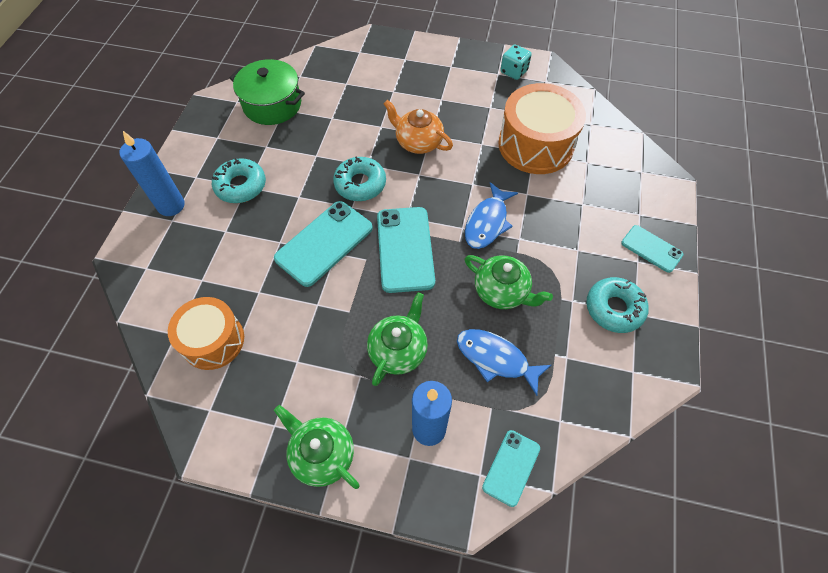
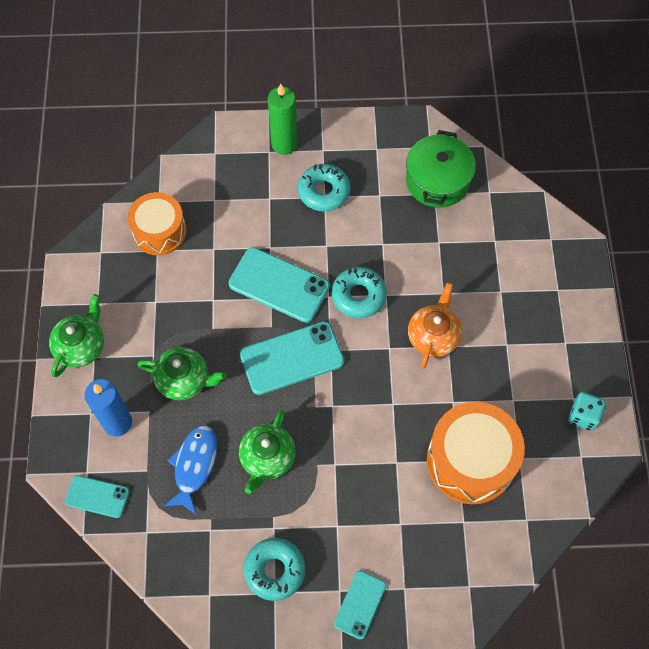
camera: 75 degrees right, 5 degrees up
(171, 205) = (284, 144): blue candle -> green candle
(487, 222) = (346, 429): blue fish -> none

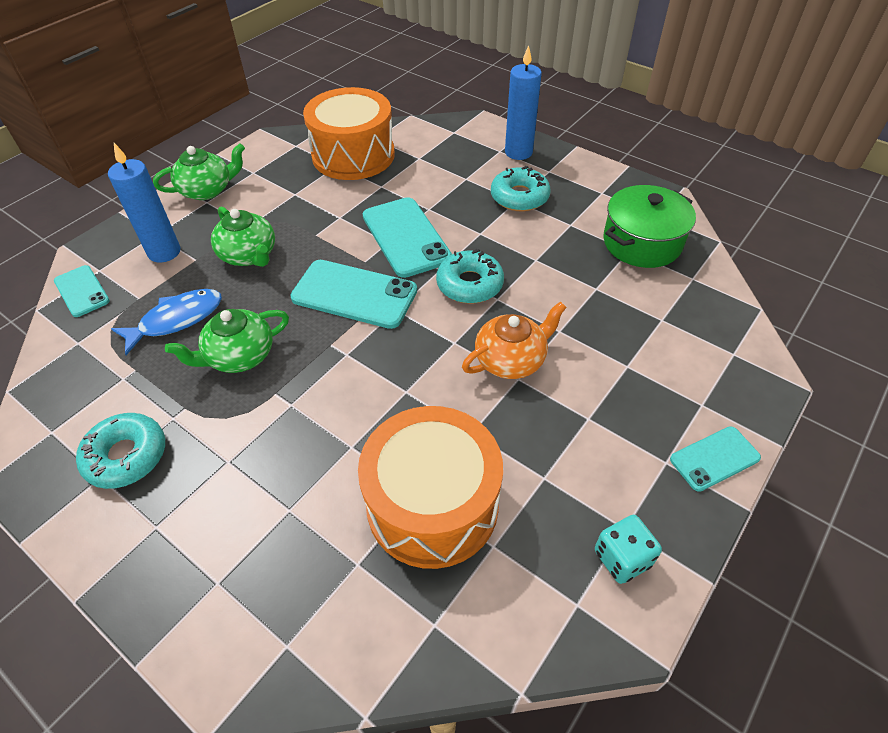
camera: 40 degrees right, 15 degrees down
(159, 231) = (353, 155): orange drum -> orange drum, size x1.50
(284, 144) = (518, 152): green candle -> blue candle
(360, 604) = (156, 559): turquoise phone -> turquoise phone (714, 459)

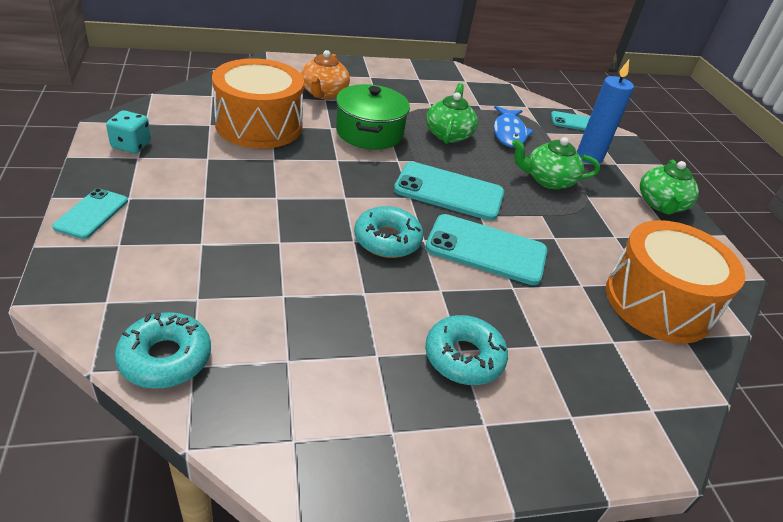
camera: 125 degrees right, 10 degrees down
(126, 456) = (422, 86): turquoise donut -> turquoise donut (165, 358)
(354, 294) = (449, 192): turquoise phone -> turquoise phone turned 45 degrees clockwise
(511, 360) = (293, 205): orange teapot -> orange teapot (324, 93)
(518, 152) = (552, 431): blue candle -> none
(642, 242) = (282, 380): green pot -> green pot (369, 132)

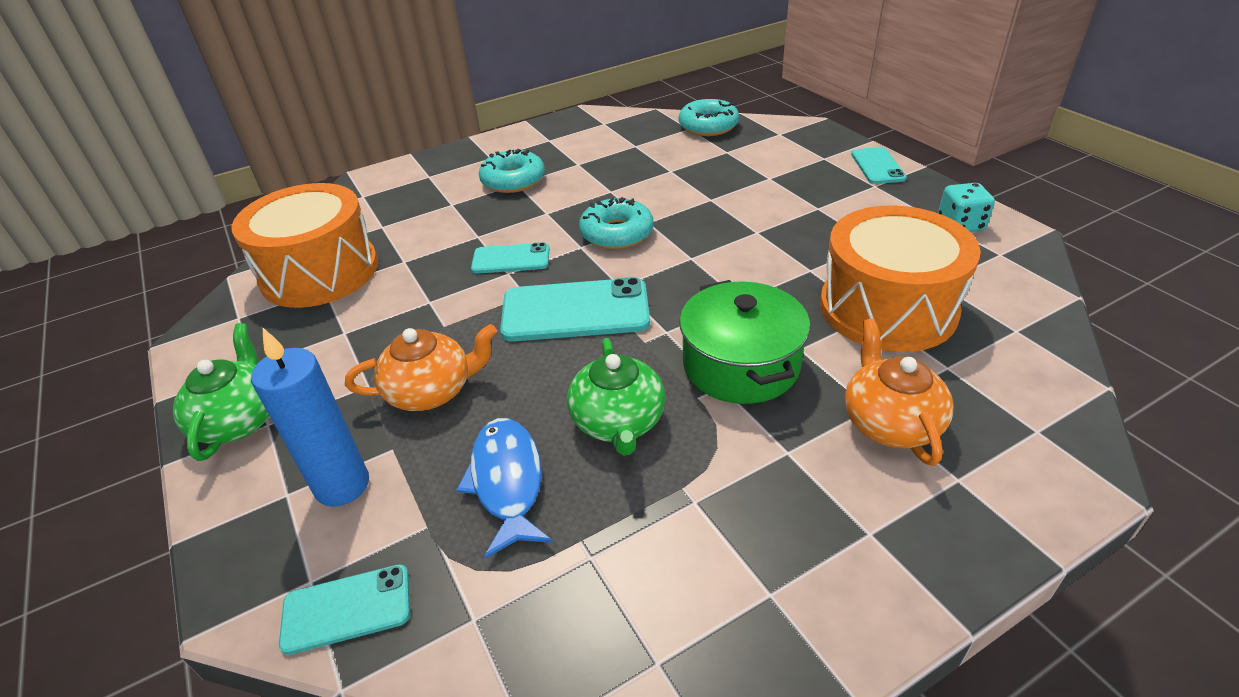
camera: 170 degrees right, 0 degrees up
(486, 250) = (511, 259): turquoise phone -> turquoise phone, size x0.58
(548, 180) = (431, 391): green teapot -> orange teapot

